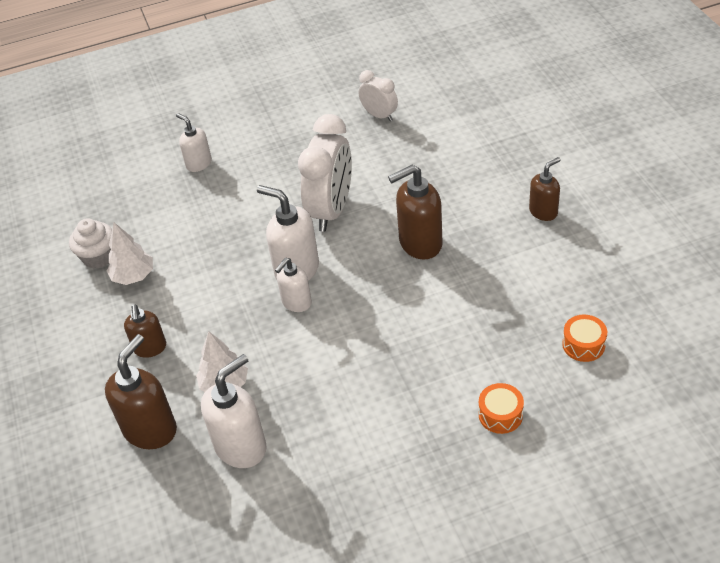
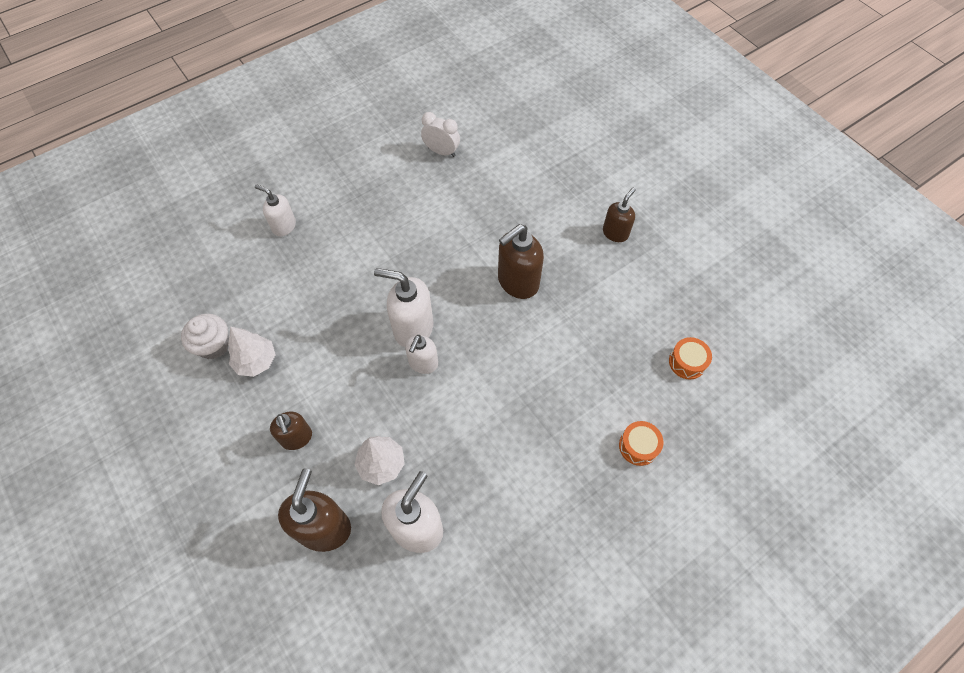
camera: 20 degrees left, 15 degrees up
(331, 210) = (427, 259): white clock -> none

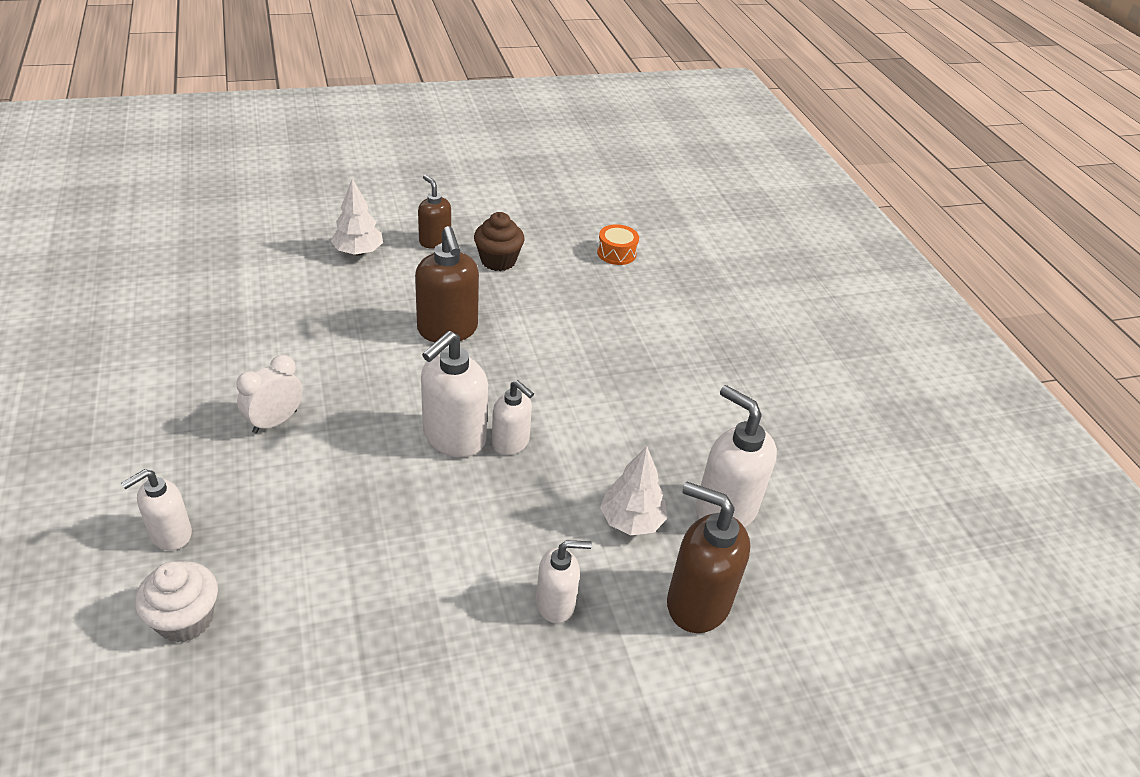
camera: 75 degrees left, 20 degrees down
(214, 345) = (337, 681): white cupcake -> white cupcake (185, 619)
(256, 361) = (402, 627): white tree -> white tree (358, 252)
(297, 438) = (556, 604): brown soap dispenser -> white soap dispenser
(441, 152) = (190, 330): white clock -> white clock (275, 422)
(618, 282) = (498, 261): none -> brown cupcake
(638, 446) = (691, 314): orange drum -> none

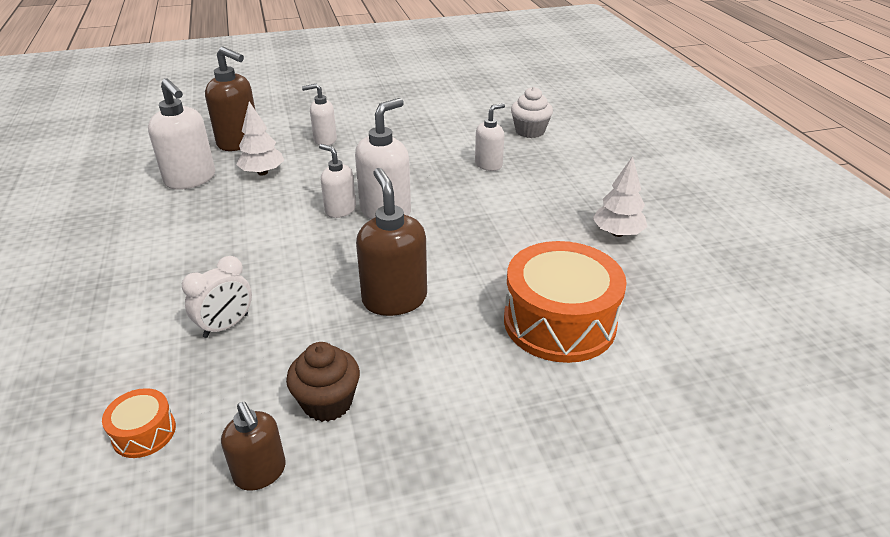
camera: 175 degrees left, 5 degrees down
(170, 534) = (562, 159): white soap dispenser -> white soap dispenser (488, 165)
(275, 422) = (530, 216): white clock -> white clock (226, 326)
(303, 302) = (559, 322): none -> orange drum
(358, 252) = (523, 403): white tree -> white tree (617, 233)
(435, 241) = (419, 433): brown soap dispenser -> brown soap dispenser (260, 473)

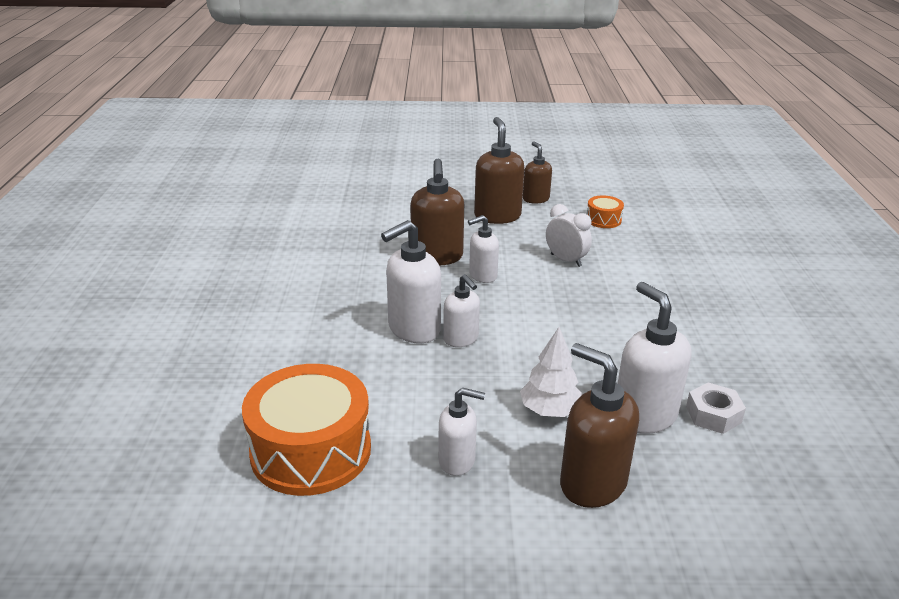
camera: 165 degrees left, 5 degrees down
(135, 188) = (713, 415): none -> white nut
(226, 326) = (566, 260): white clock -> white clock turned 75 degrees clockwise
(327, 402) = (497, 216): brown cupcake -> brown soap dispenser
(488, 165) = (260, 370): white soap dispenser -> white soap dispenser (482, 276)
(530, 131) = (150, 420): white cupcake -> none
(559, 322) = (329, 228): orange drum -> orange drum (311, 450)
(617, 233) = (216, 273): white tree -> none

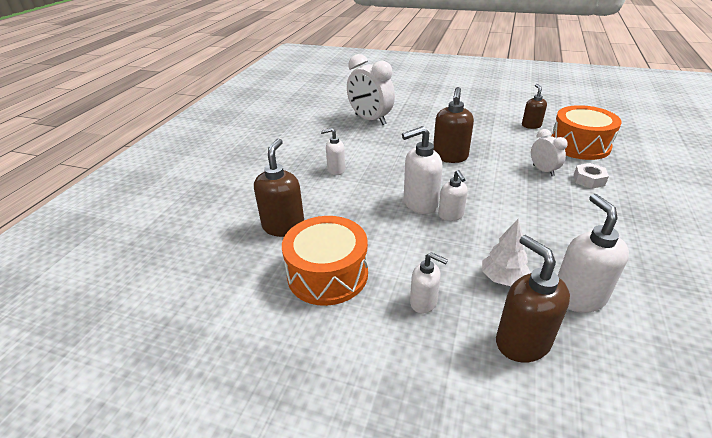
camera: 20 degrees right, 5 degrees up
(302, 214) = (370, 119): none -> white clock
(482, 276) = (478, 173): white soap dispenser -> white soap dispenser (336, 170)
(497, 216) = (500, 134): brown soap dispenser -> brown soap dispenser (283, 226)
(603, 220) = (579, 145): orange drum -> orange drum, size x2.21
(713, 415) = (638, 308): white nut -> white nut (589, 180)

